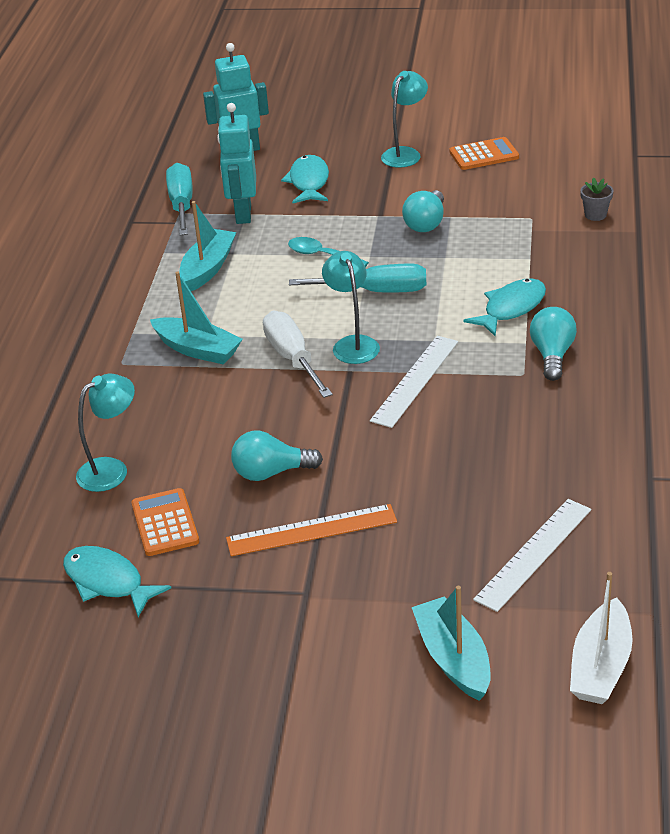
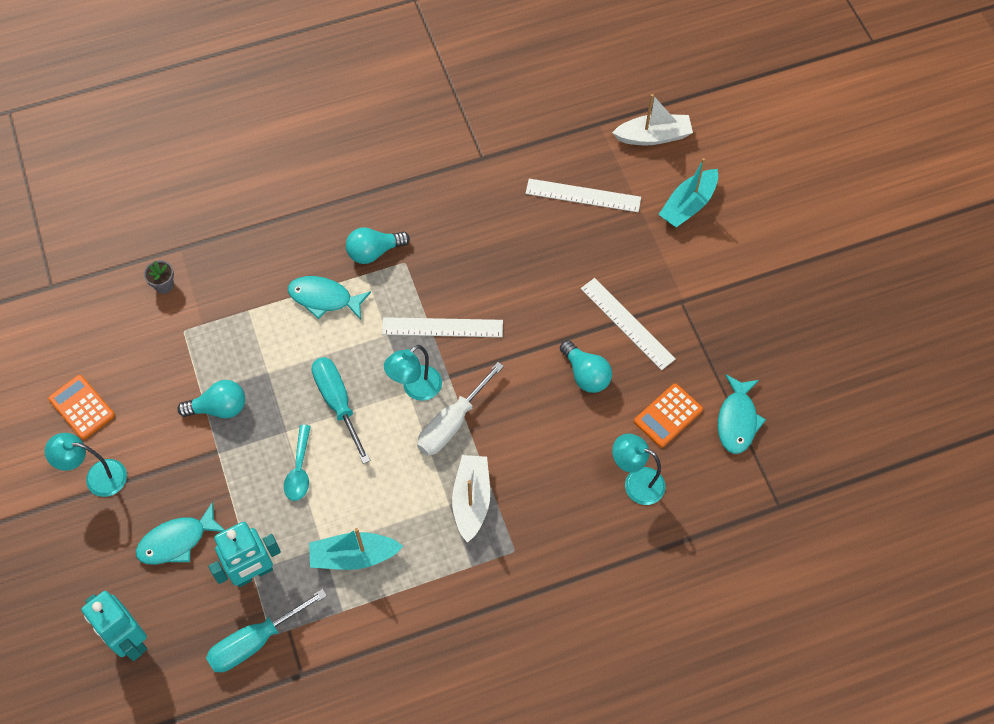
camera: 120 degrees left, 25 degrees up
(197, 350) = (471, 500): turquoise boat -> white boat
(311, 530) = (627, 323): orange ruler -> white ruler

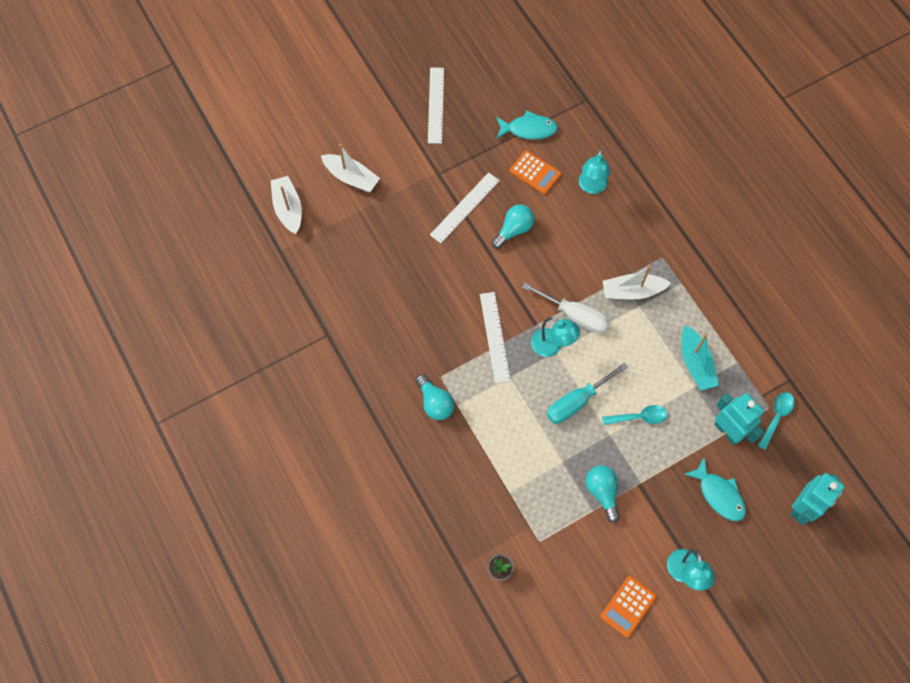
camera: 100 degrees left, 5 degrees up
(255, 641) = (776, 417): turquoise screwdriver -> turquoise spoon
(324, 298) = (486, 433): turquoise fish -> none
(583, 195) = (353, 253): white ruler -> white ruler (435, 105)
(688, 205) = (351, 177): turquoise boat -> white boat

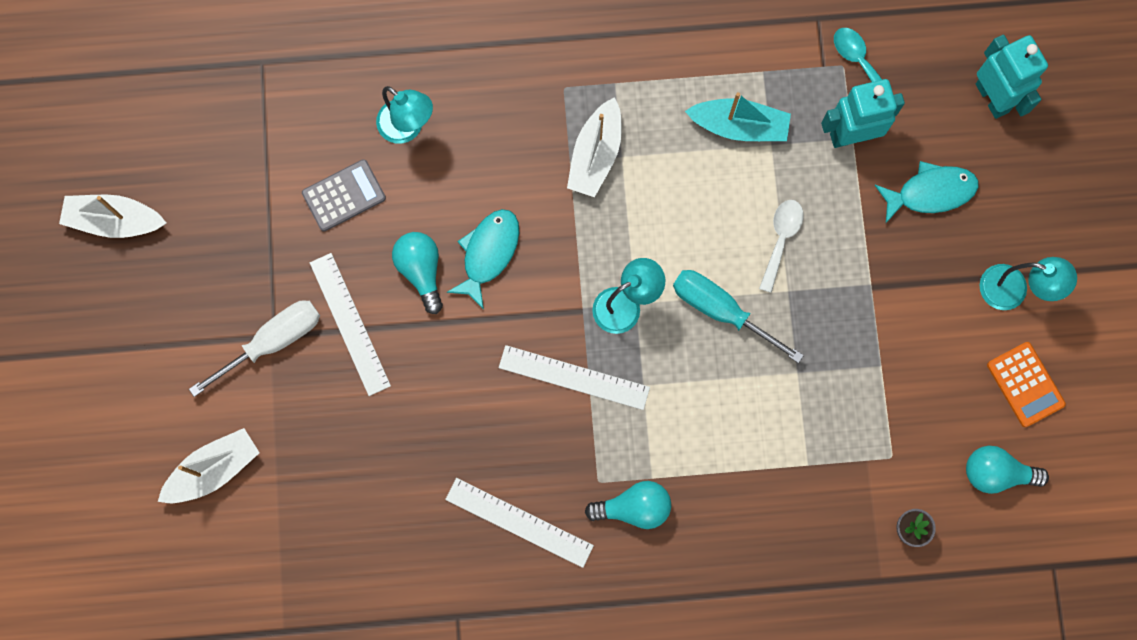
camera: 65 degrees left, 10 degrees up
(288, 209) = (219, 589): white boat -> white boat (115, 220)
(435, 105) = (154, 286): white ruler -> white ruler (519, 522)
(528, 129) = (267, 170): turquoise fish -> turquoise fish (488, 253)
(535, 172) = (344, 195): orange calculator -> grey calculator
(574, 315) = (593, 251): white screwdriver -> white screwdriver (272, 342)
(577, 401) = (721, 310): turquoise screwdriver -> turquoise screwdriver turned 135 degrees clockwise
(602, 492) = (862, 341): turquoise light bulb -> turquoise light bulb (996, 473)
(639, 417) = (781, 239): turquoise spoon -> white spoon

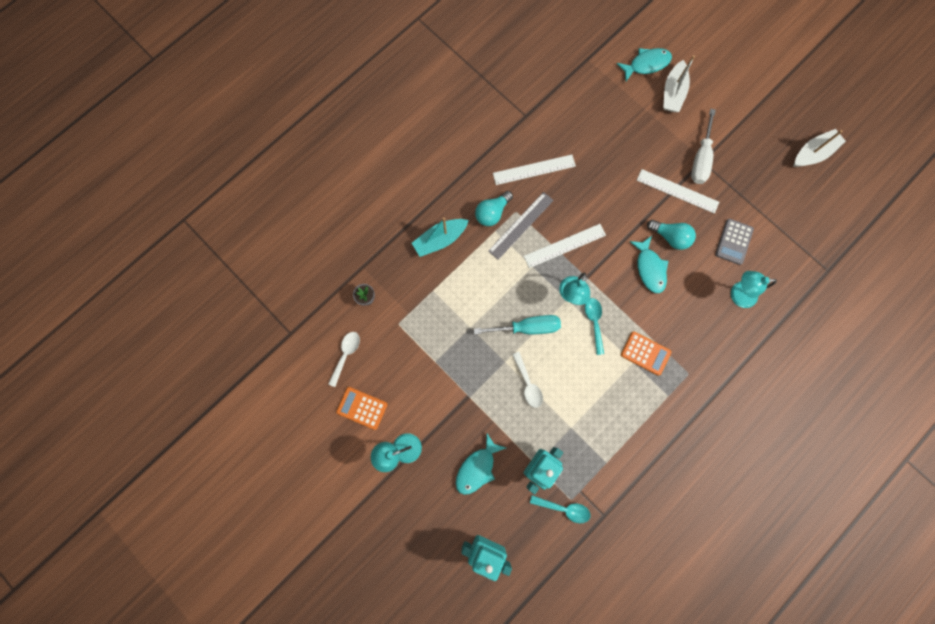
camera: 140 degrees right, 0 degrees up
(207, 547) = (646, 64): none -> turquoise fish
(595, 155) = (645, 353): white boat -> orange calculator
(609, 455) = (521, 225): none -> grey ruler
(626, 245) = (594, 322): none -> turquoise spoon
(739, 126) = (593, 424): turquoise boat -> turquoise boat (440, 240)
(996, 473) = (346, 355): turquoise light bulb -> white spoon

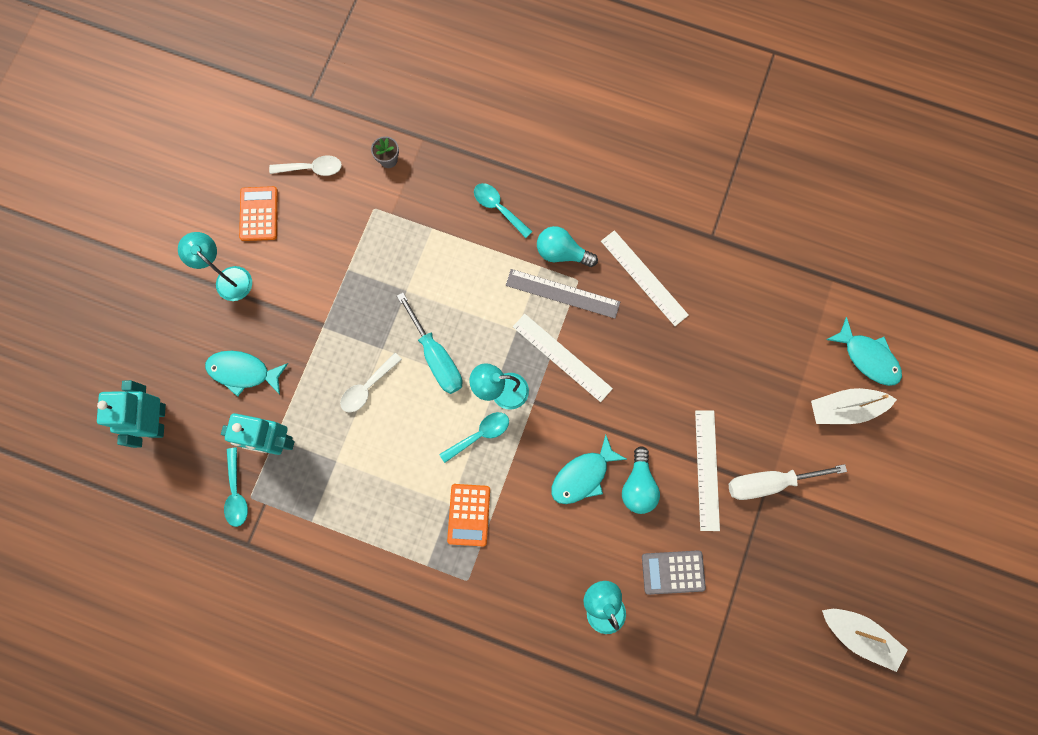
camera: 65 degrees right, 0 degrees up
(440, 240) = (498, 208): turquoise boat -> turquoise spoon

